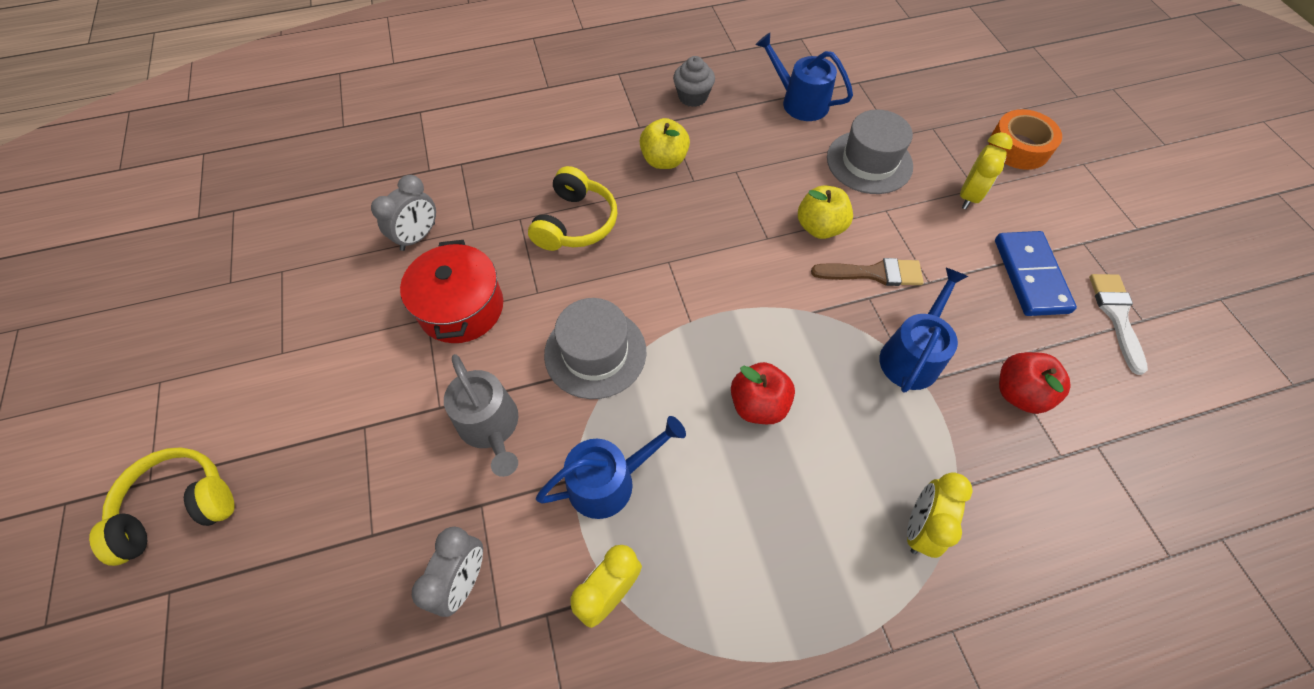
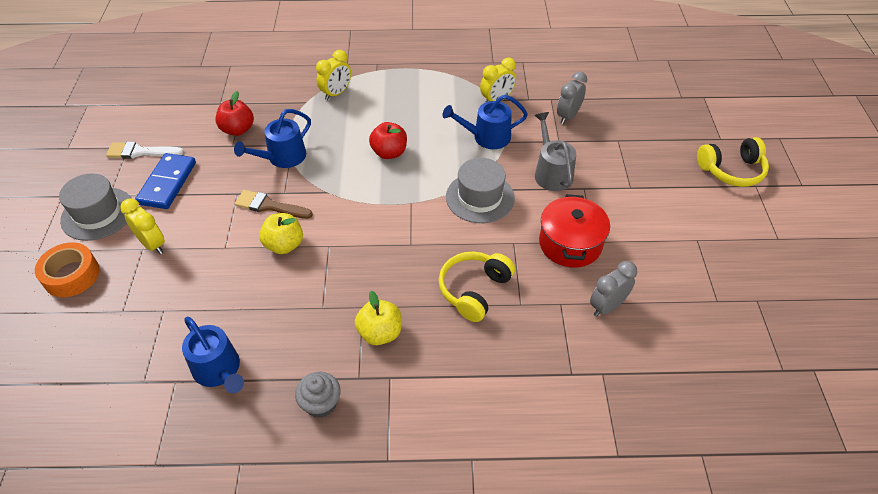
camera: 165 degrees left, 10 degrees down
(869, 162) = (205, 290): grey hat -> grey hat (97, 213)
(969, 195) = (153, 244): yellow clock -> yellow clock turned 90 degrees clockwise
(1116, 316) = (140, 152): white brush -> white brush turned 75 degrees clockwise

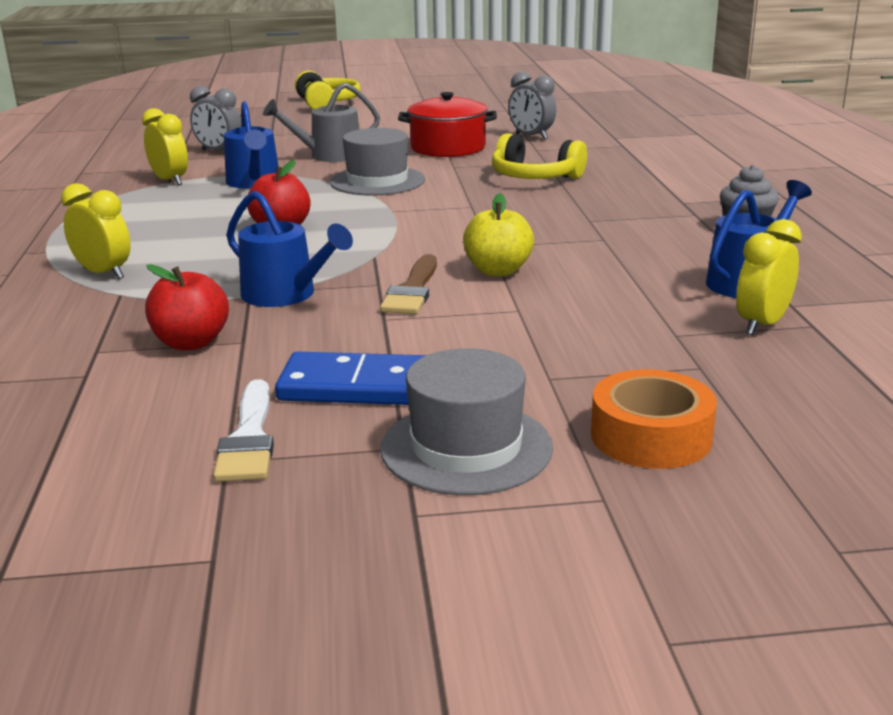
camera: 95 degrees left, 25 degrees down
(153, 244) = (534, 370): yellow clock -> yellow clock (762, 325)
(380, 333) = (624, 210): yellow apple -> none

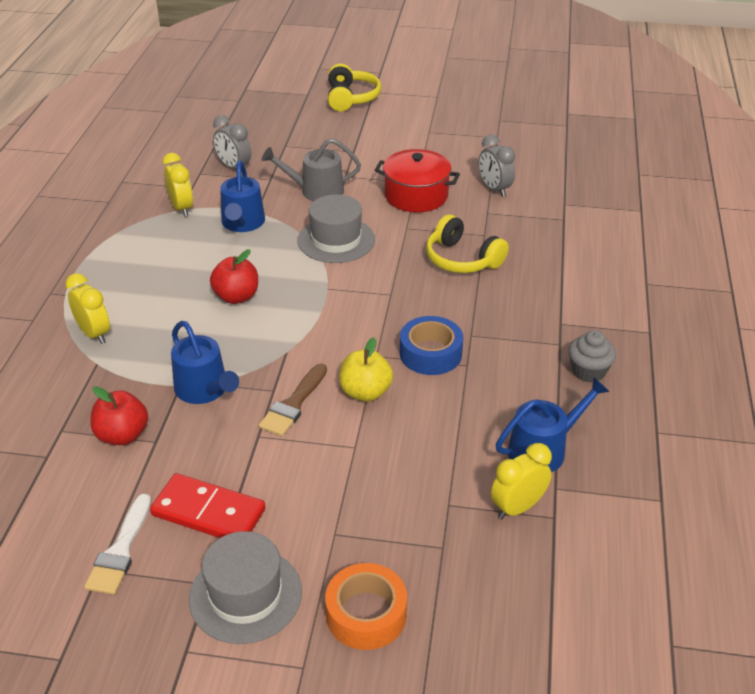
camera: 15 degrees right, 15 degrees up
(359, 387) = (208, 512): blue domino -> red domino
(553, 237) = (430, 353): none -> blue tape

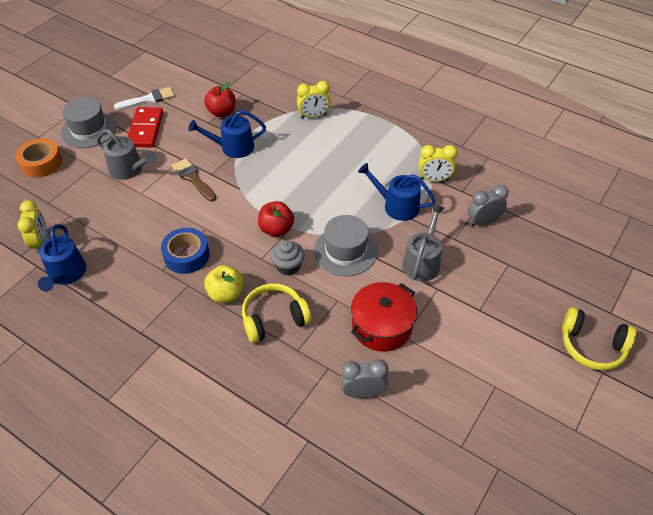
camera: 115 degrees right, 10 degrees up
(120, 550) = (148, 99): white brush -> white brush turned 120 degrees clockwise
(208, 512) = (145, 129): red domino -> red domino turned 45 degrees counterclockwise
(236, 297) = (310, 181): red apple -> red apple (276, 229)
(315, 485) = (129, 169): none -> grey watering can
(365, 392) = (178, 212): yellow apple -> yellow apple (226, 294)
(588, 371) = (103, 334): grey cupcake -> grey cupcake (288, 266)

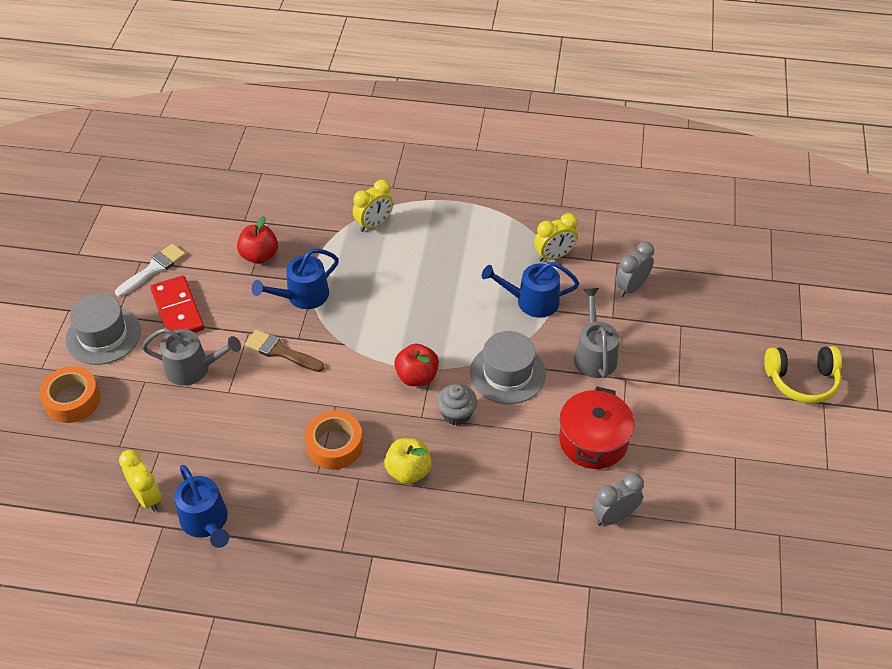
camera: 25 degrees left, 0 degrees up
(186, 255) = (334, 445): blue tape -> orange tape
(274, 319) = (478, 477): yellow headphones -> none

